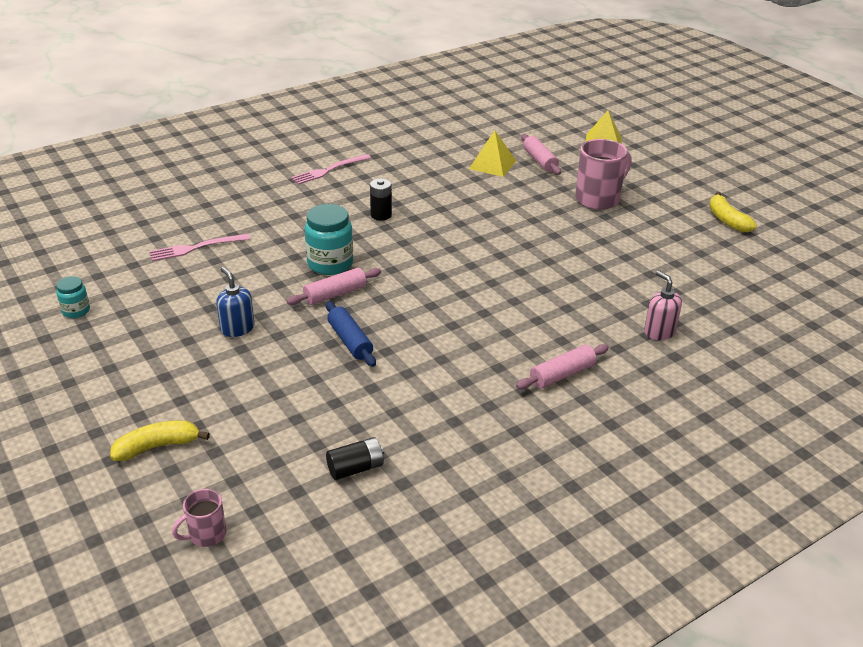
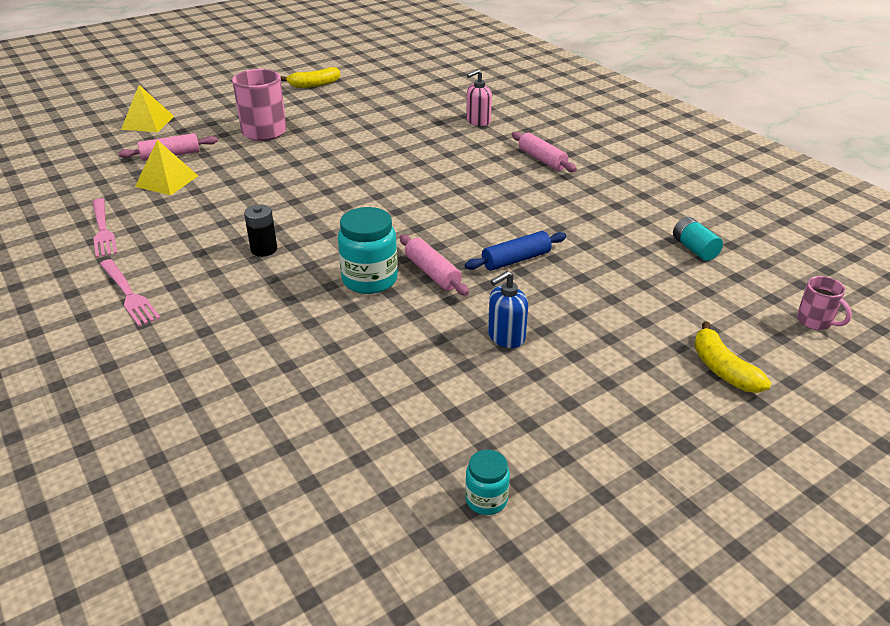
camera: 90 degrees left, 0 degrees up
(196, 248) = (320, 397): pink fork -> pink fork (103, 230)
(355, 468) = (694, 249): black battery -> turquoise battery

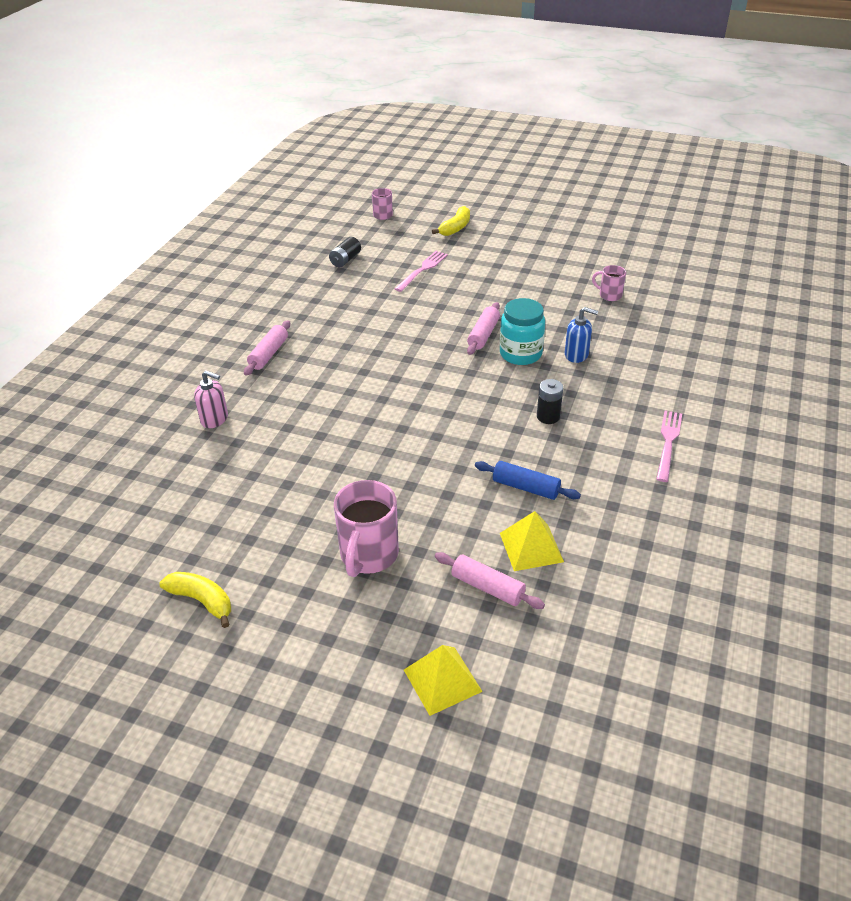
camera: 125 degrees left, 5 degrees up
(103, 230) = (636, 522): pink fork -> pink fork (422, 270)
(390, 415) = (609, 295): none -> pink mug
(486, 499) = (616, 254): turquoise jar -> none
(506, 337) = (509, 288): blue soap dispenser -> blue soap dispenser (576, 355)
(516, 260) = (431, 312): blue rolling pin -> blue rolling pin (526, 487)
(694, 249) = (345, 260): turquoise battery -> black battery

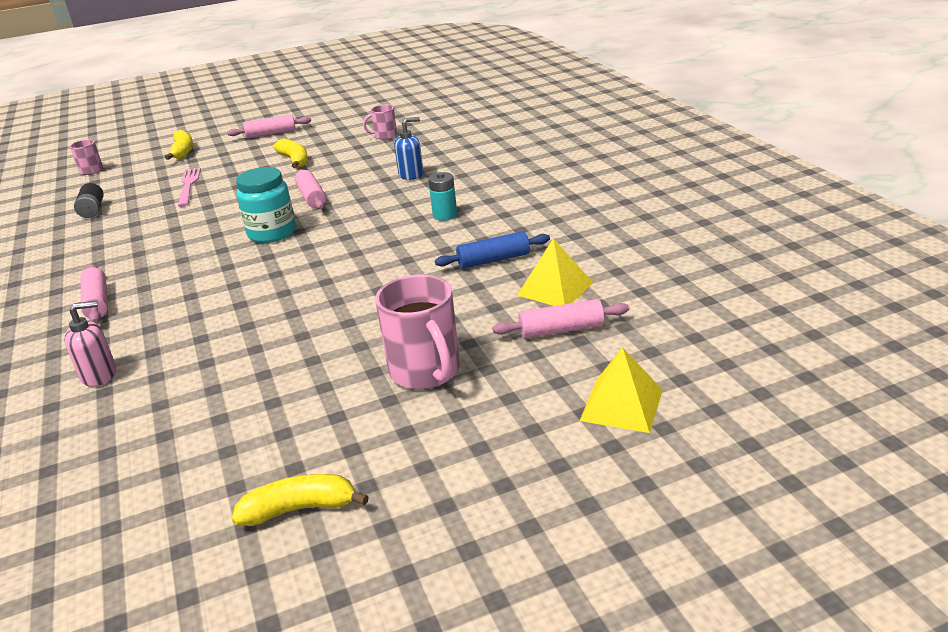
camera: 40 degrees left, 10 degrees down
(515, 285) = (294, 160): none -> yellow banana
(520, 354) = (363, 193): turquoise jar -> turquoise jar (272, 233)
(532, 242) = (271, 134): none -> pink rolling pin
(548, 417) = (445, 215): black battery -> turquoise battery
(668, 442) = (557, 186): pink fork -> none

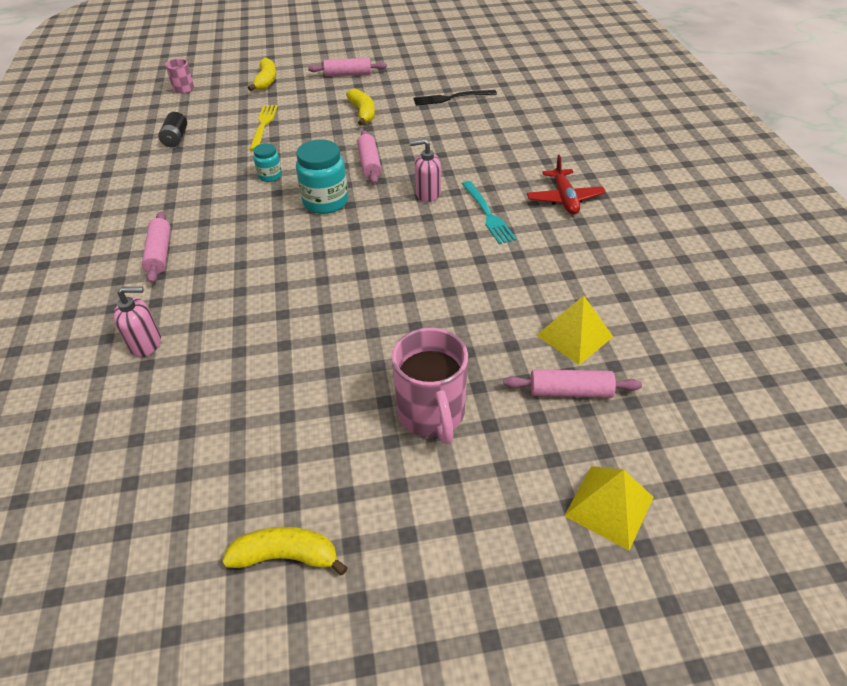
camera: 10 degrees right, 15 degrees up
(188, 185) = (263, 125): pink fork -> yellow fork
(206, 223) = (270, 176): none -> turquoise jar
(379, 210) = (427, 193): none -> pink soap dispenser
(385, 136) = (451, 98): pink mug -> black fork
(411, 175) = (466, 154): blue soap dispenser -> none
(445, 215) = (488, 214): turquoise battery -> turquoise fork
(493, 260) = (522, 283): blue rolling pin -> none
(519, 192) = (564, 199): none -> red plane

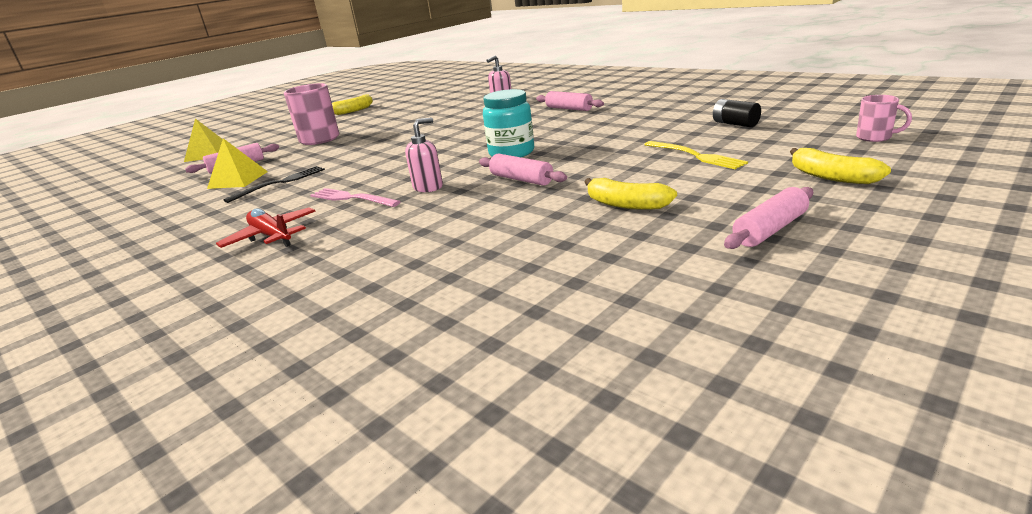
camera: 145 degrees right, 20 degrees down
(270, 176) = (591, 144): turquoise jar -> none
(451, 98) = (545, 272): black fork -> black fork (280, 183)
(488, 214) = (351, 198): turquoise fork -> pink fork

